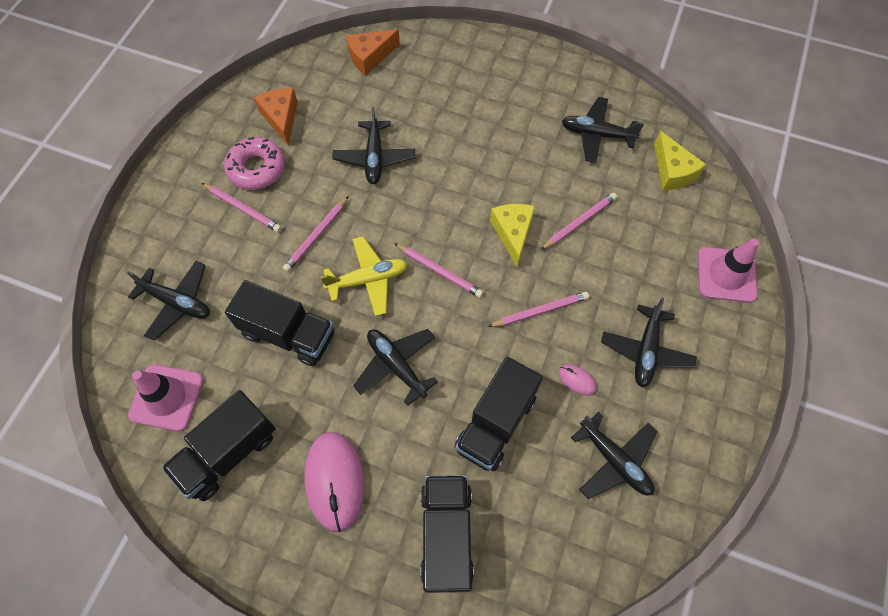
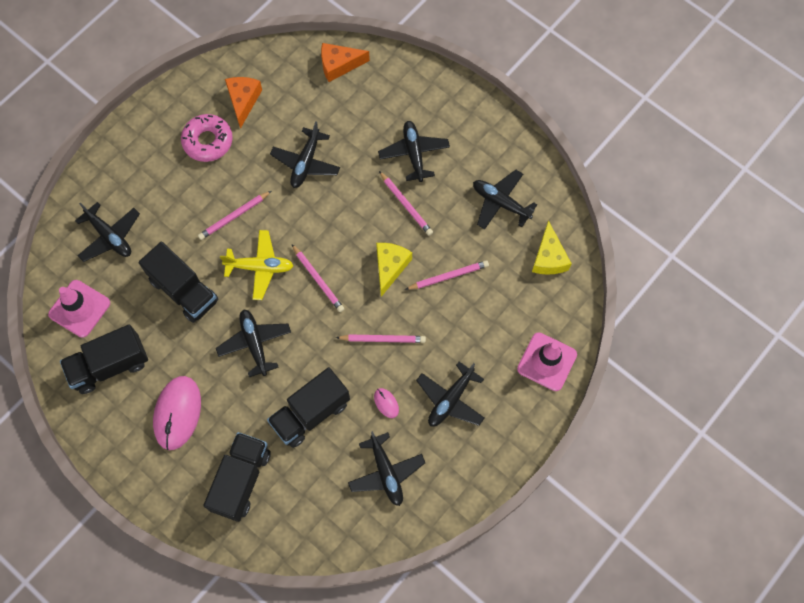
camera: 20 degrees right, 5 degrees up
(243, 209) = (185, 174): pink pencil -> pink pencil (406, 205)
(485, 115) = (414, 154): none -> black plane

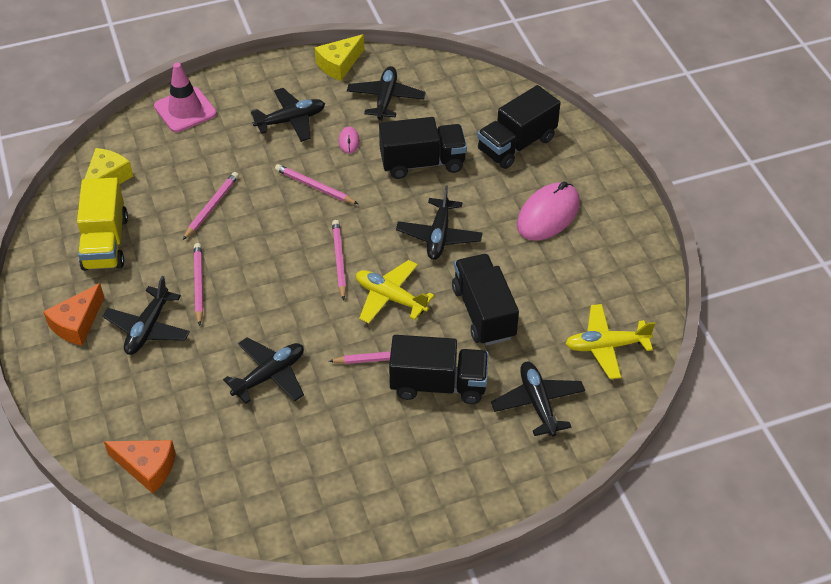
camera: 150 degrees left, 20 degrees down
(79, 308) = (606, 346): pink traffic cone -> yellow plane
(109, 365) = (597, 281): black truck -> black truck (438, 384)
(208, 141) = (364, 454): pink donut -> none
(243, 101) = (291, 482): orange cheese -> orange cheese (77, 323)
(390, 267) = (260, 239): yellow cheese -> yellow cheese (339, 64)
(448, 276) = (211, 207): pink pencil -> pink pencil turned 105 degrees clockwise
(500, 203) = (105, 242): black plane -> yellow truck

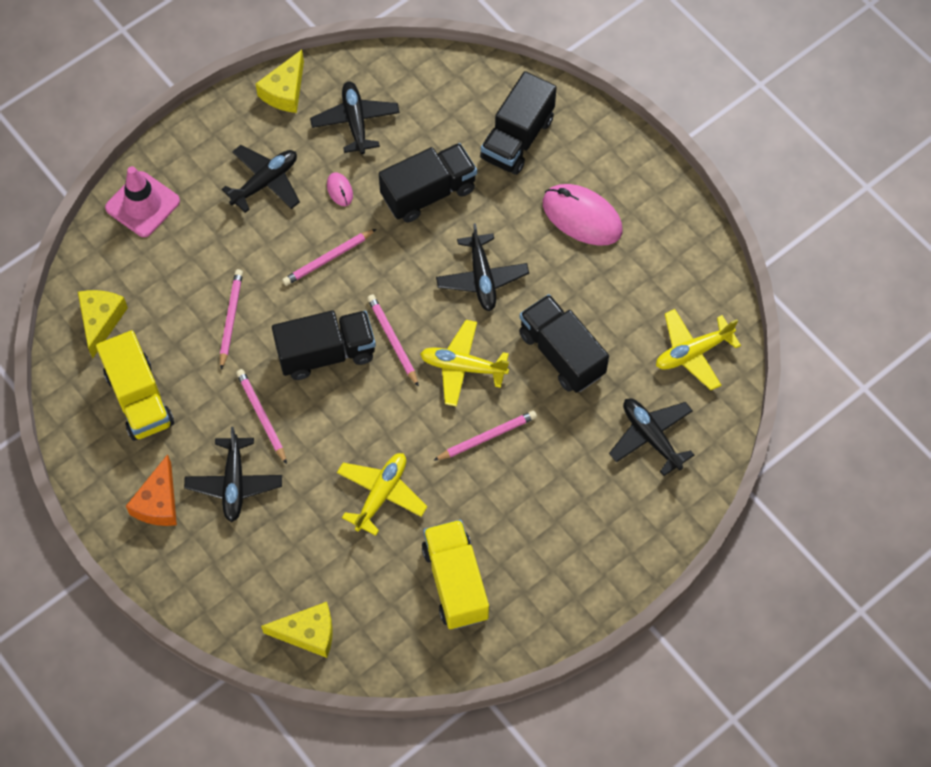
camera: 20 degrees left, 15 degrees up
(147, 467) = (308, 633): orange cheese -> yellow cheese
(269, 375) = (381, 494): black plane -> yellow plane
(301, 468) = (455, 582): none -> yellow truck
(314, 187) = (328, 259): pink pencil -> pink pencil turned 45 degrees counterclockwise
(438, 384) = (549, 449): black truck -> black truck (326, 353)
(548, 215) = (582, 217): pink mouse -> pink mouse turned 75 degrees counterclockwise

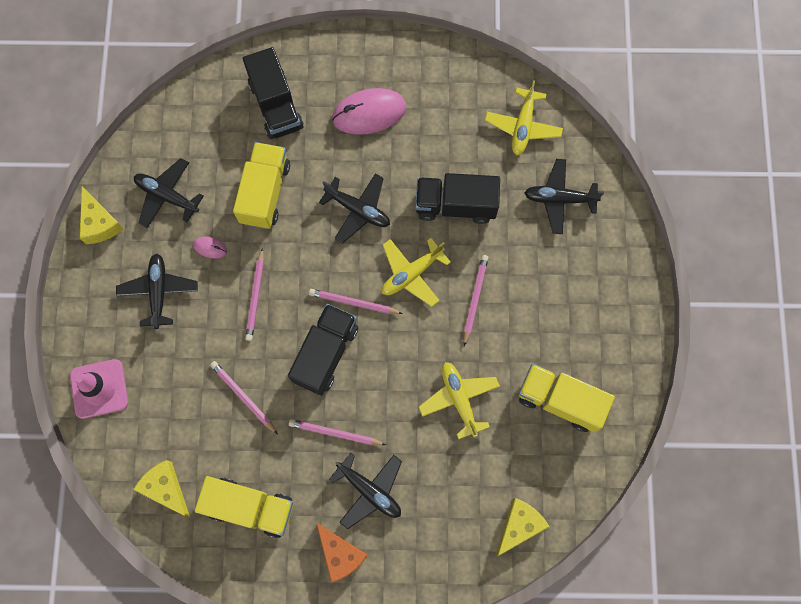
camera: 50 degrees left, 10 degrees up
(428, 193) = (265, 193): black truck -> yellow truck

